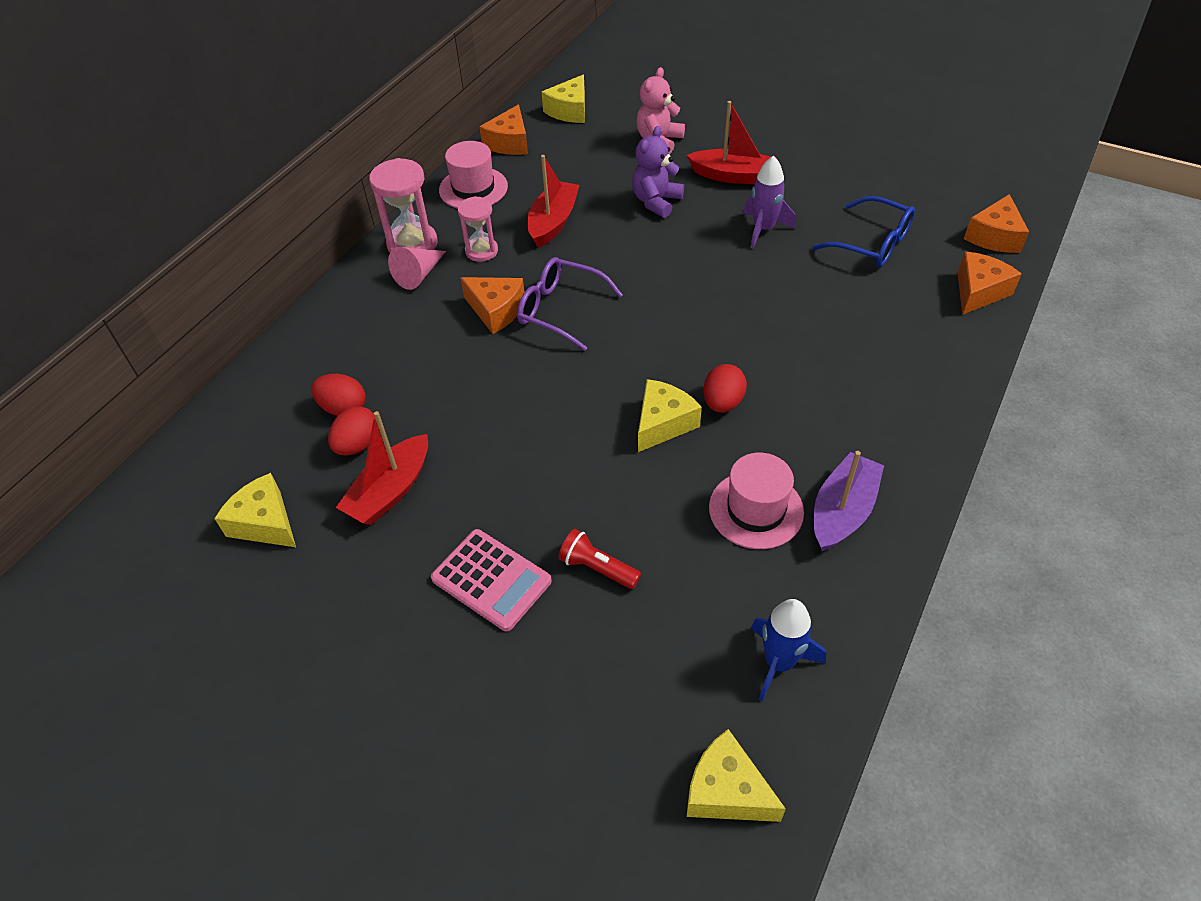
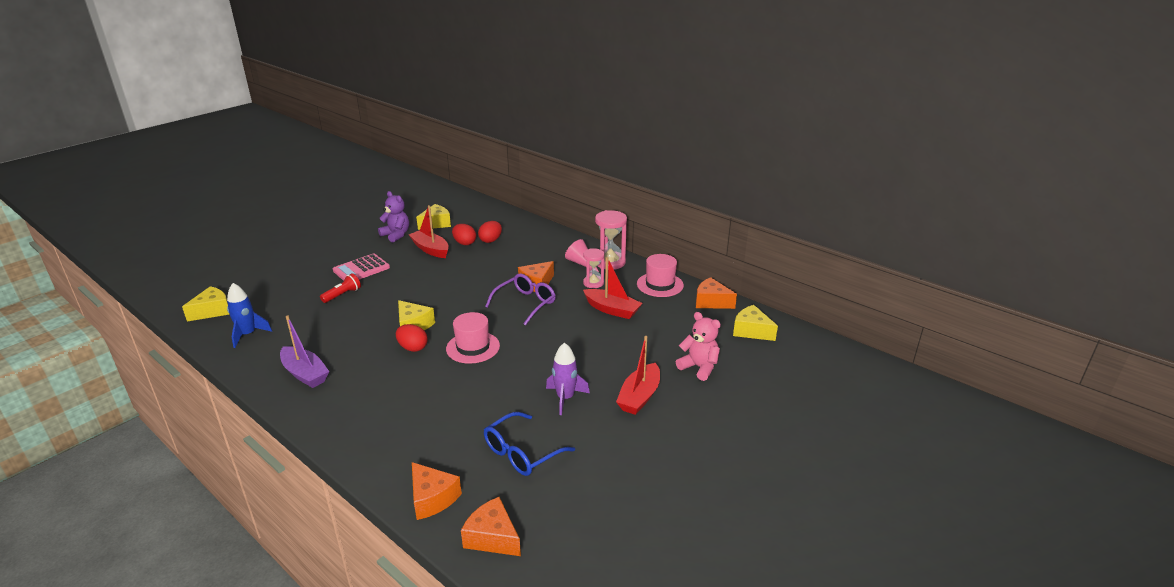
camera: 100 degrees right, 20 degrees down
(656, 201) = (619, 354): purple teddy bear -> purple teddy bear (396, 235)
(756, 509) = (332, 345): pink hat -> pink hat (473, 347)

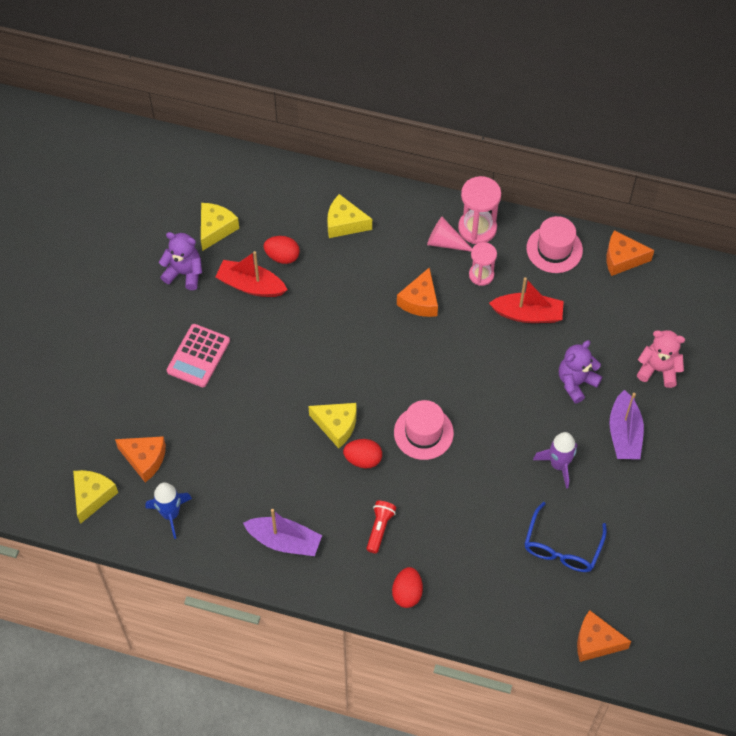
camera: 25 degrees left, 30 degrees up
(342, 295) = (216, 409): red flashlight -> red flashlight (379, 528)
(432, 498) = (521, 628): orange cheese -> orange cheese (144, 459)
(490, 240) = (310, 238): red egg -> red egg (407, 593)
(525, 303) = (430, 341): purple glasses -> none
(621, 355) = (576, 382): none -> purple teddy bear
(639, 397) = (624, 434): red boat -> purple boat
(751, 331) = (683, 292): yellow cheese -> yellow cheese (344, 223)

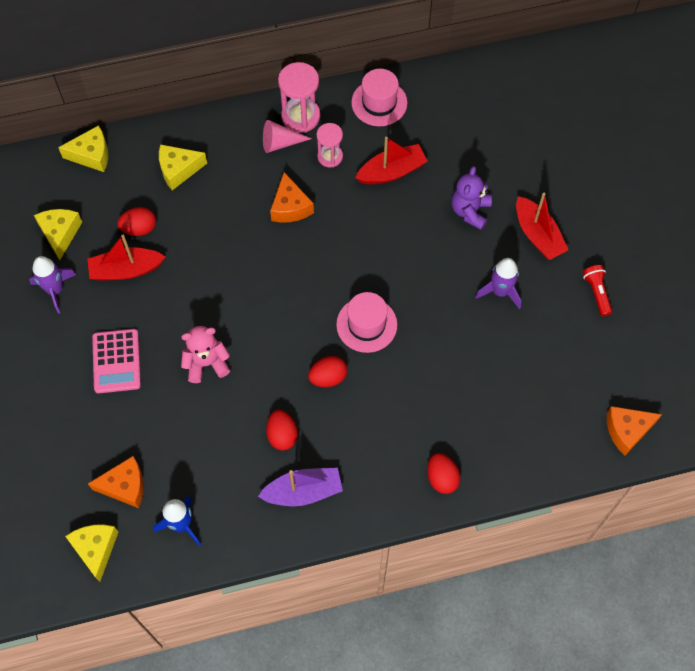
camera: 30 degrees left, 5 degrees up
(184, 273) = (55, 290): purple teddy bear -> purple rocket
(295, 486) = (282, 435): none -> red egg
(336, 426) = (285, 359): yellow cheese -> yellow cheese (91, 155)
(379, 528) = (381, 432): red flashlight -> red flashlight (596, 292)
(562, 547) = (548, 363): blue glasses -> none
(622, 259) = (442, 83): orange cheese -> none
(624, 434) = (538, 235): purple boat -> red boat
(658, 369) = (531, 164): pink teddy bear -> pink teddy bear (206, 363)

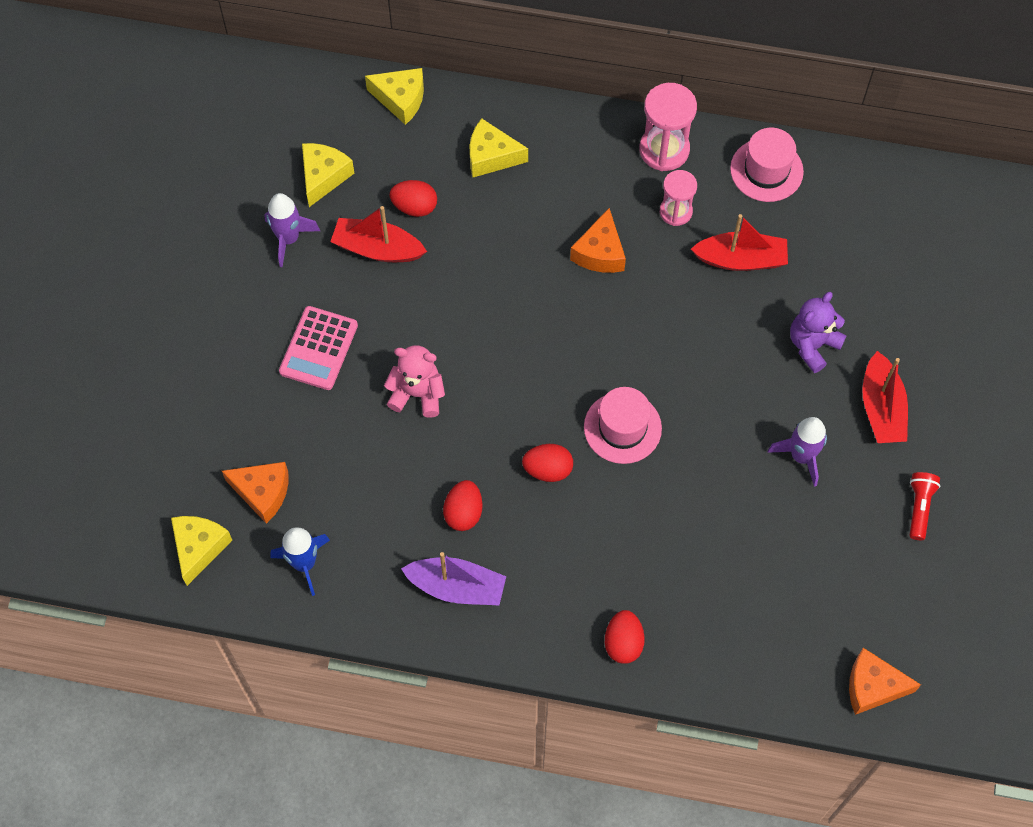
camera: 25 degrees right, 0 degrees up
(280, 143) = (625, 172): pink cone -> none

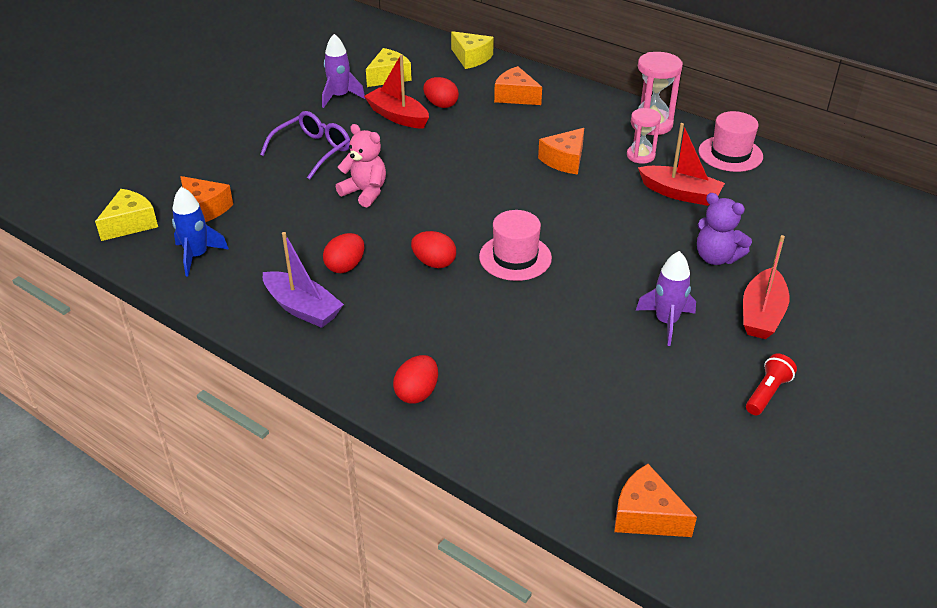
camera: 25 degrees right, 25 degrees down
(319, 348) = (313, 151): pink calculator -> purple glasses
(491, 156) = (515, 96): yellow cheese -> orange cheese
(812, 345) = (716, 257): purple teddy bear -> purple teddy bear turned 120 degrees counterclockwise

